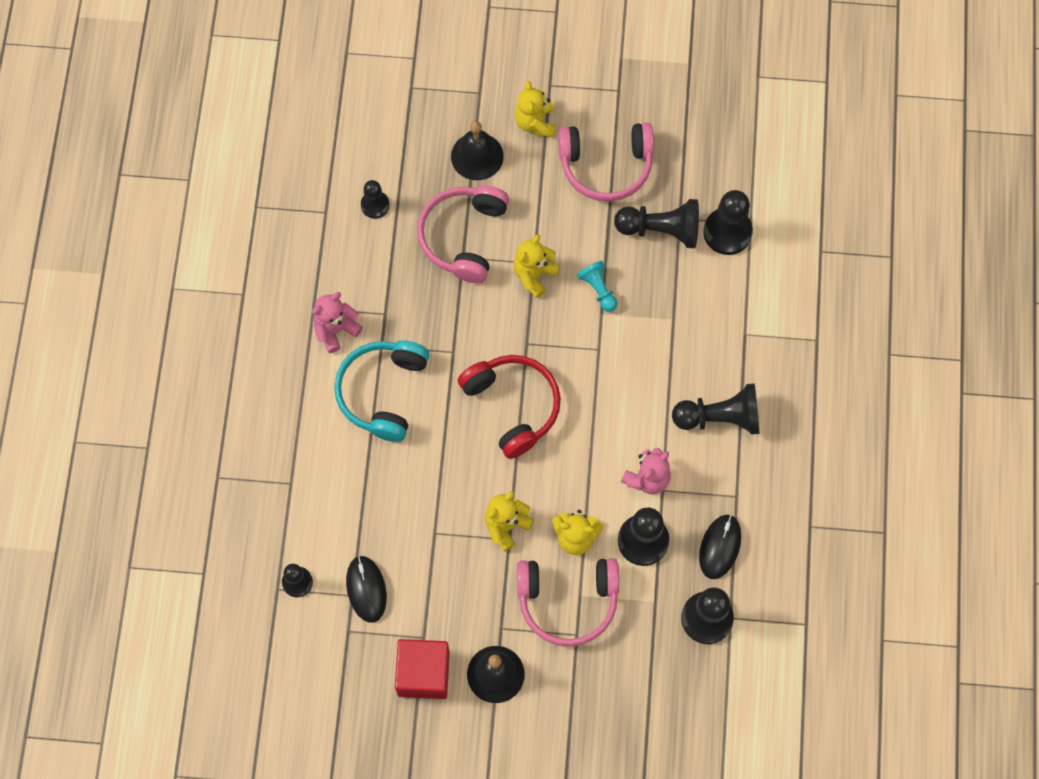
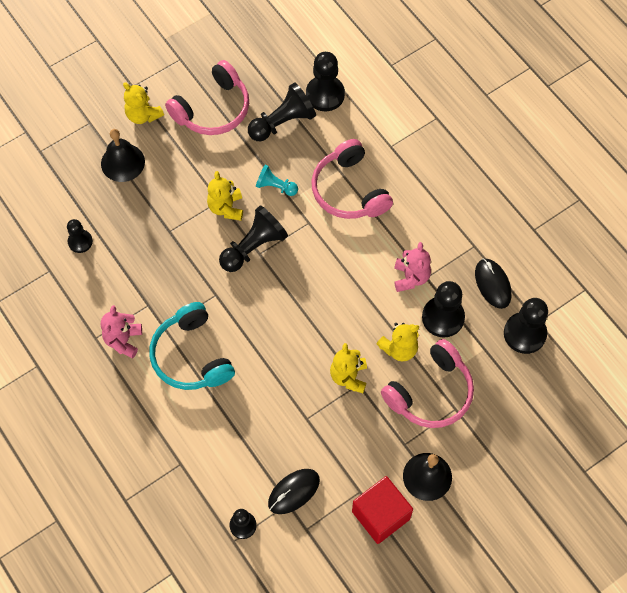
camera: 40 degrees left, 5 degrees down
(366, 589) = (294, 492): black mouse -> black mouse turned 75 degrees counterclockwise
(463, 237) = (158, 218): pink headphones -> pink headphones (349, 190)
(513, 406) = (285, 299): red headphones -> none
(720, 418) = (421, 207): black pawn -> black pawn (253, 247)

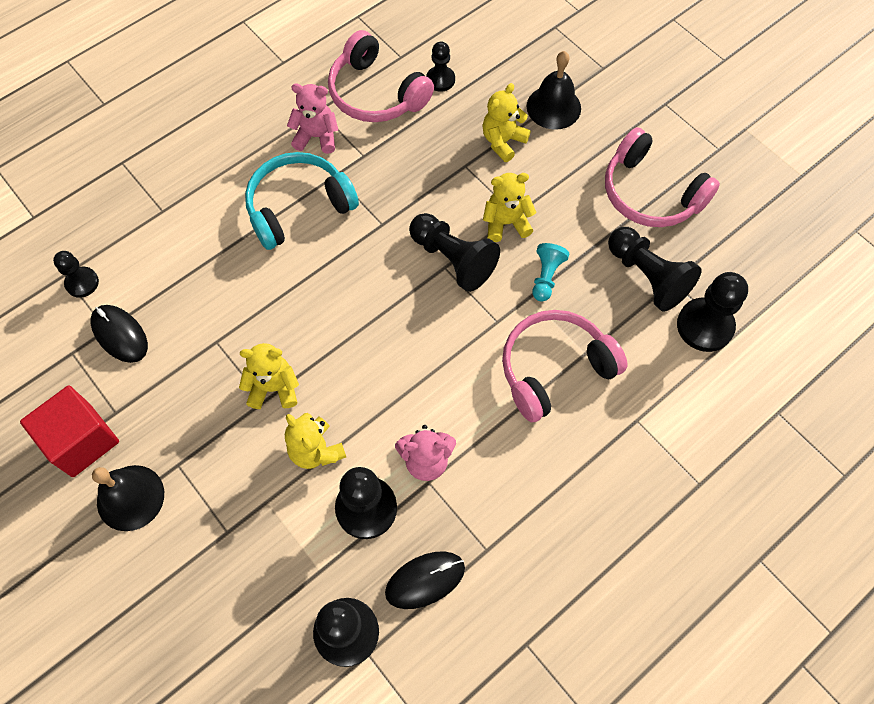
camera: 85 degrees right, 0 degrees up
(143, 115) = (625, 119): yellow teddy bear -> yellow teddy bear (503, 141)
(431, 393) = (251, 496): pink headphones -> pink headphones (376, 93)

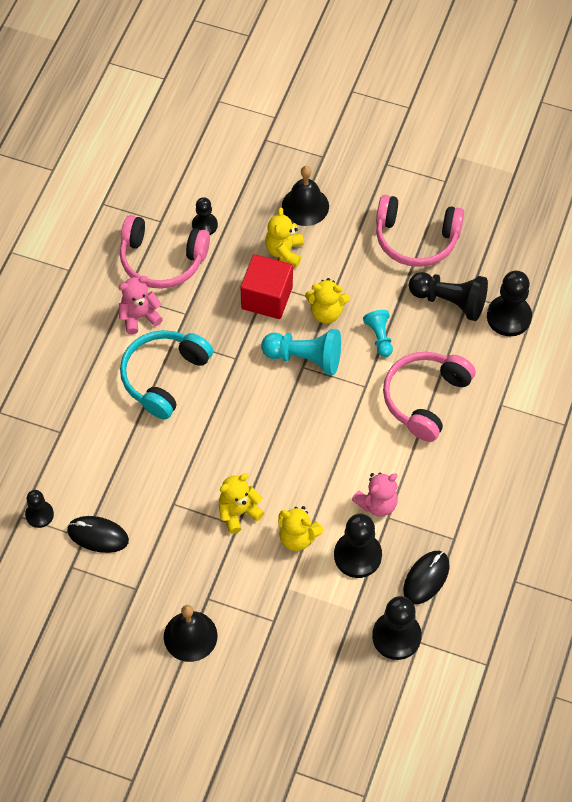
camera: 30 degrees left, 5 degrees down
(81, 440) = (126, 619): red cube -> red cube (267, 298)
(453, 259) = (305, 358): black pawn -> turquoise pawn
(506, 223) = (326, 312): yellow teddy bear -> yellow teddy bear turned 135 degrees counterclockwise

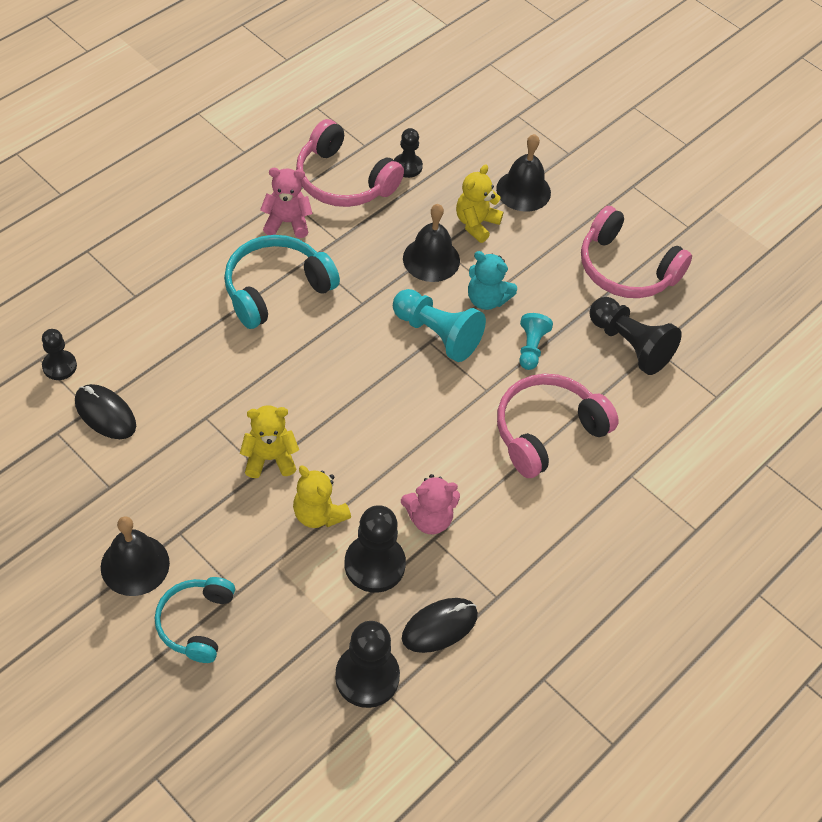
camera: 20 degrees right, 5 degrees down
(258, 656) = (196, 623): none -> turquoise headphones
(267, 298) = (431, 259): red cube -> black bell
(326, 312) = (486, 299): yellow teddy bear -> turquoise teddy bear
(509, 317) = (689, 388): black pawn -> none

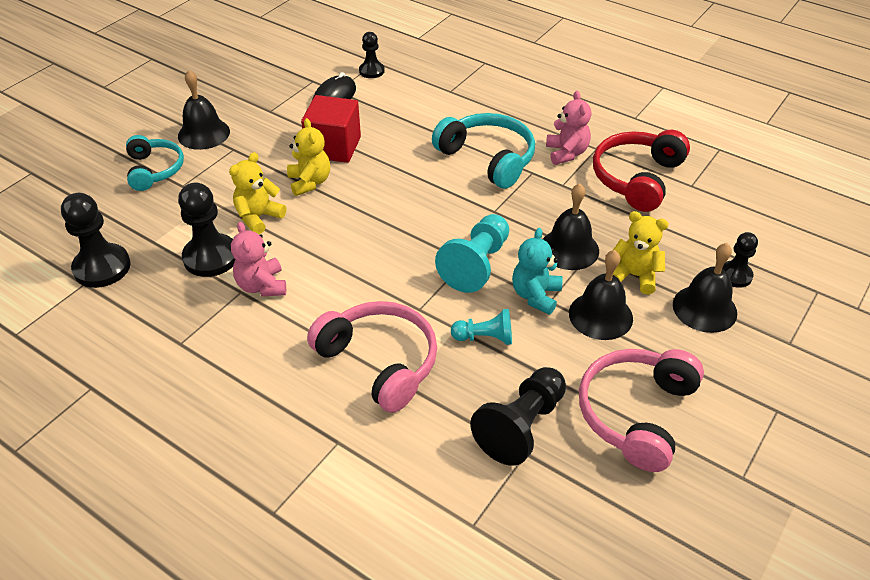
camera: 85 degrees right, 10 degrees down
(196, 623) = (154, 170): turquoise headphones -> turquoise headphones turned 75 degrees clockwise
(209, 427) = (333, 147): none -> red cube
(343, 180) = (637, 178): pink headphones -> red headphones
(407, 166) = (682, 217): black pawn -> black pawn (735, 275)
(439, 626) = (149, 306): black mouse -> none
(519, 260) = (600, 315): none -> black bell

